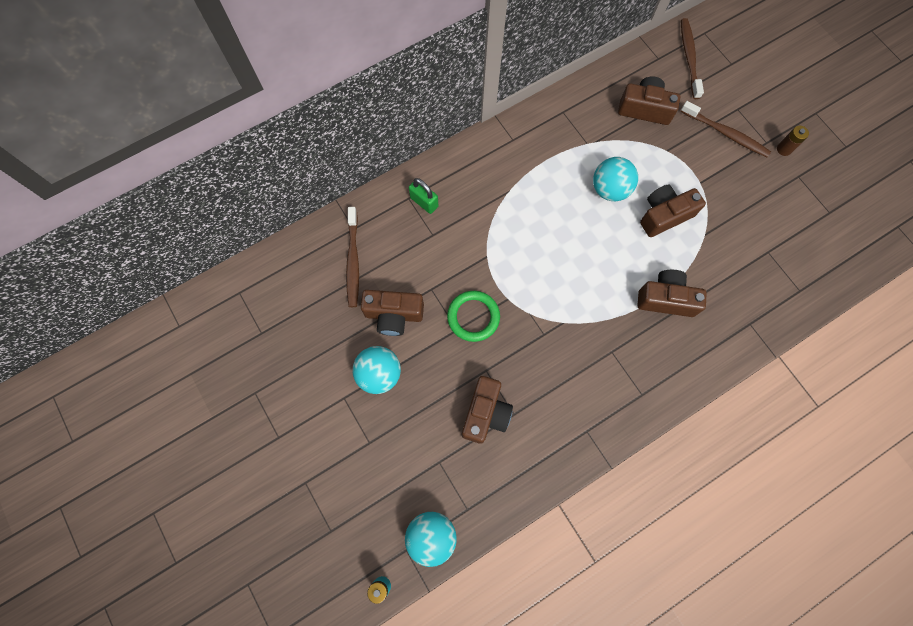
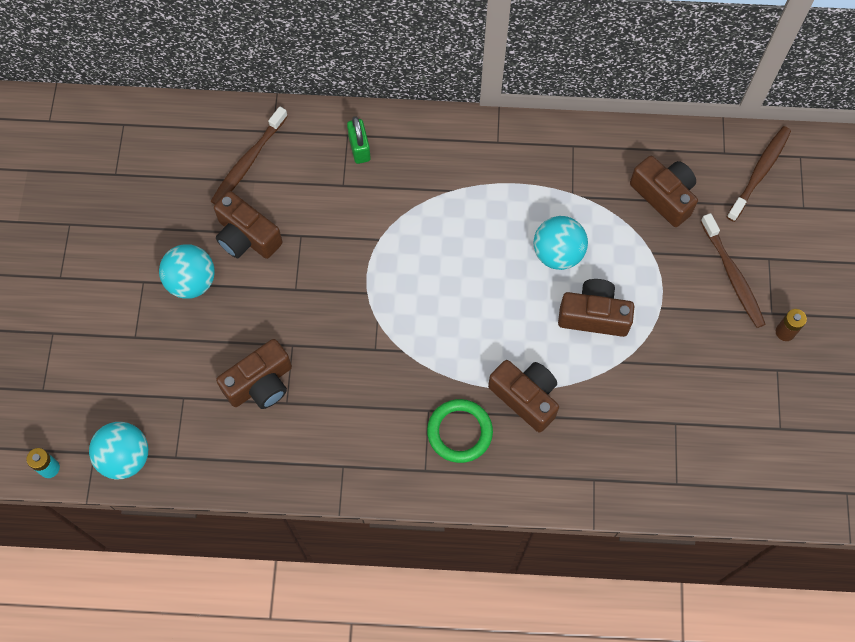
camera: 35 degrees right, 5 degrees down
(473, 317) = (320, 288): green ring -> green ring (459, 432)

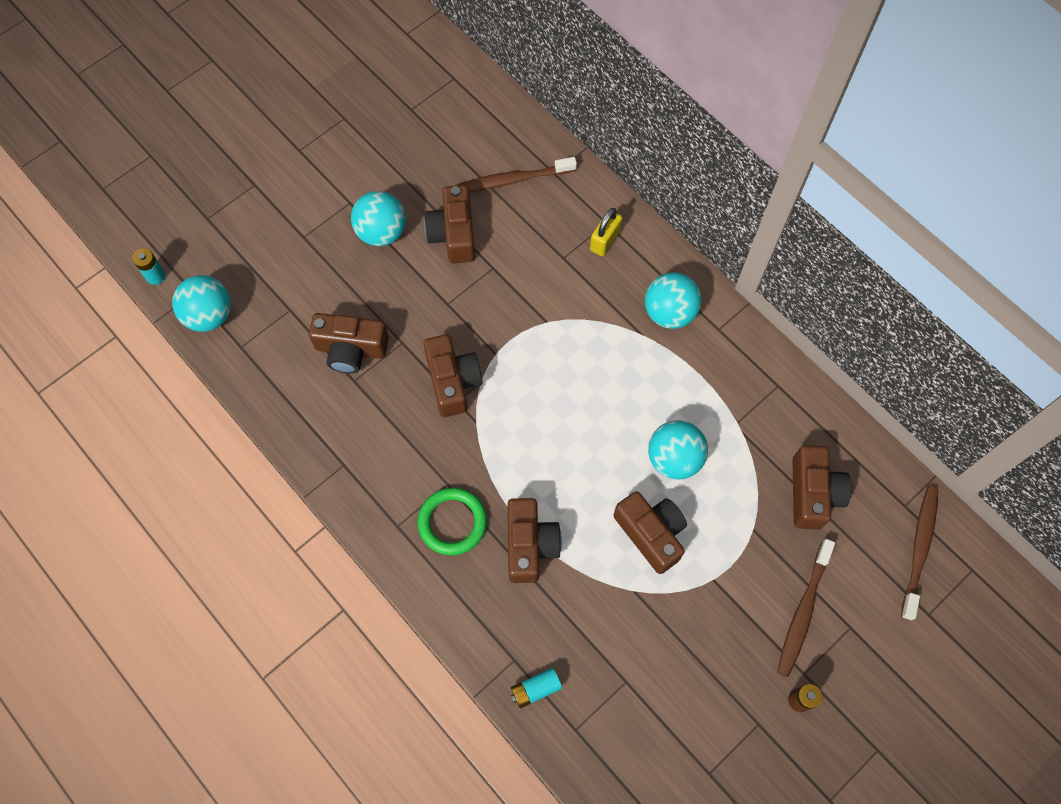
camera: 45 degrees right, 0 degrees up
(357, 339) = (452, 381): none -> brown camera
(359, 148) = (604, 241): green padlock -> yellow padlock
(454, 159) = (669, 312): none -> turquoise ball
(626, 484) = (535, 689): none -> turquoise battery
(759, 173) = (919, 550): brown toothbrush -> brown toothbrush turned 60 degrees counterclockwise

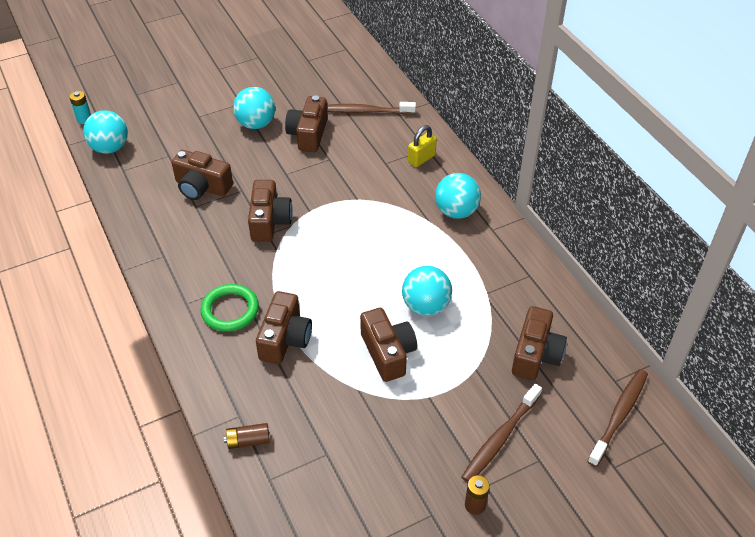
camera: 15 degrees right, 20 degrees down
(535, 689) = (248, 441): turquoise battery -> brown battery

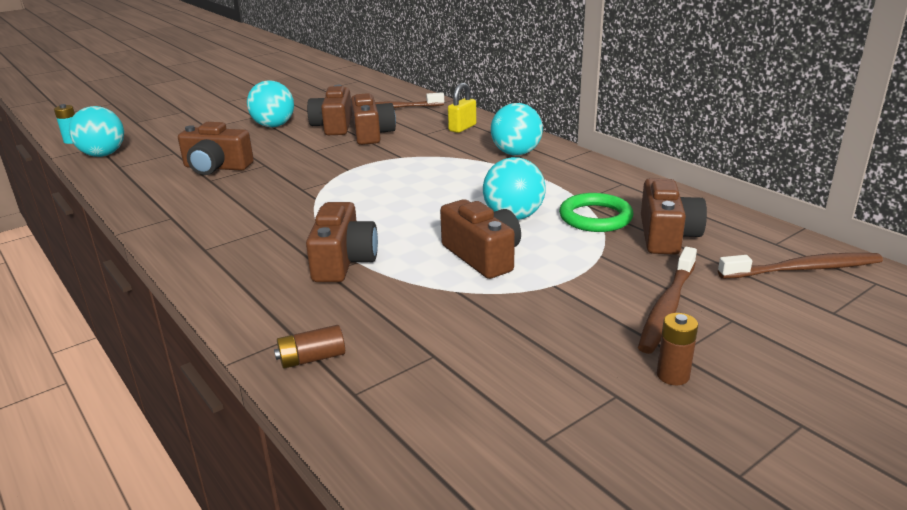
camera: 10 degrees left, 20 degrees down
(230, 310) = (264, 248): green ring -> green ring (595, 217)
(269, 221) = (302, 181): brown camera -> brown camera (372, 134)
(619, 416) = (802, 269): brown toothbrush -> brown toothbrush turned 60 degrees clockwise

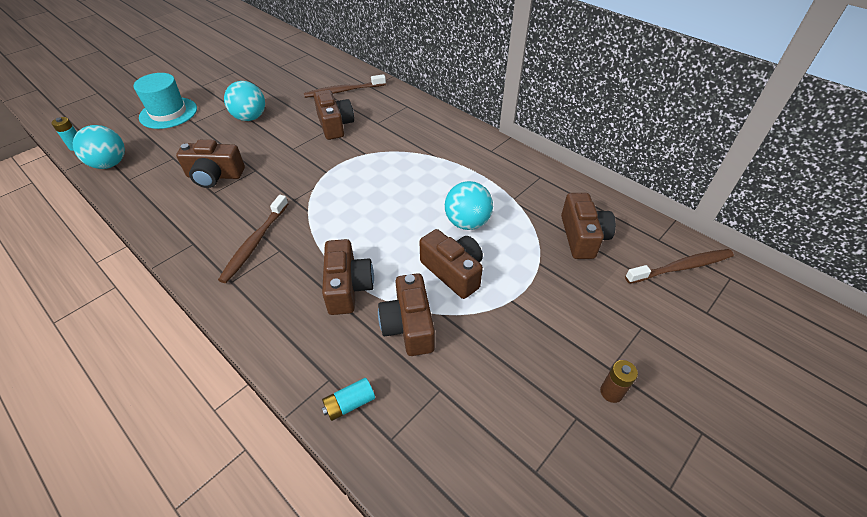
camera: 10 degrees left, 20 degrees up
(182, 120) = (168, 113): none -> turquoise hat
(312, 358) = (349, 404): brown battery -> turquoise battery
(333, 126) = (301, 116): brown camera -> brown camera (409, 325)
(462, 128) = (406, 114): yellow padlock -> none
(516, 153) = (454, 144): turquoise ball -> none
(595, 217) = (528, 219): green ring -> none
(667, 307) = (596, 318): brown toothbrush -> brown toothbrush (255, 243)

